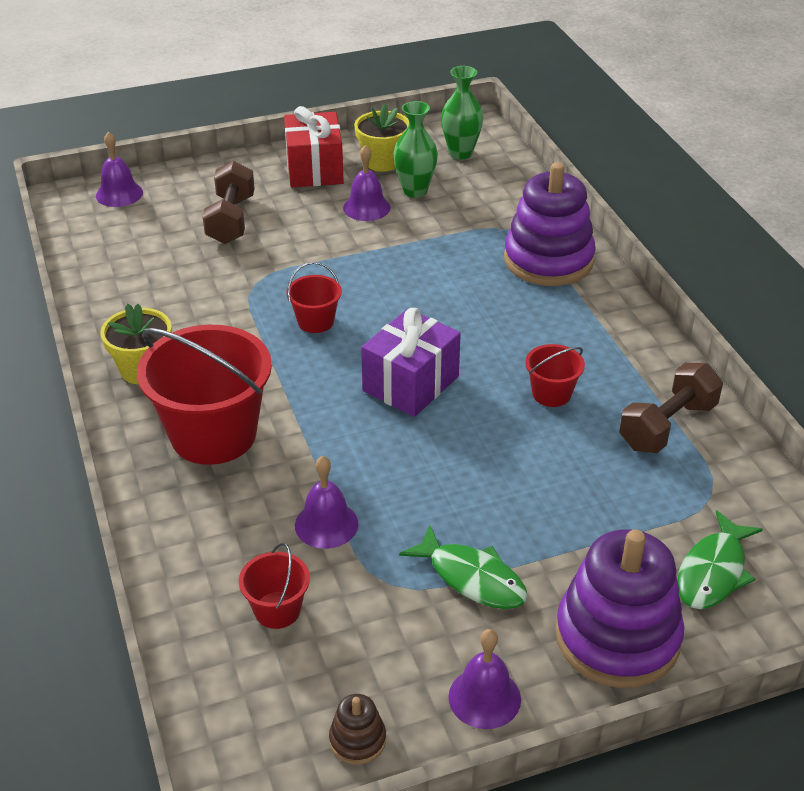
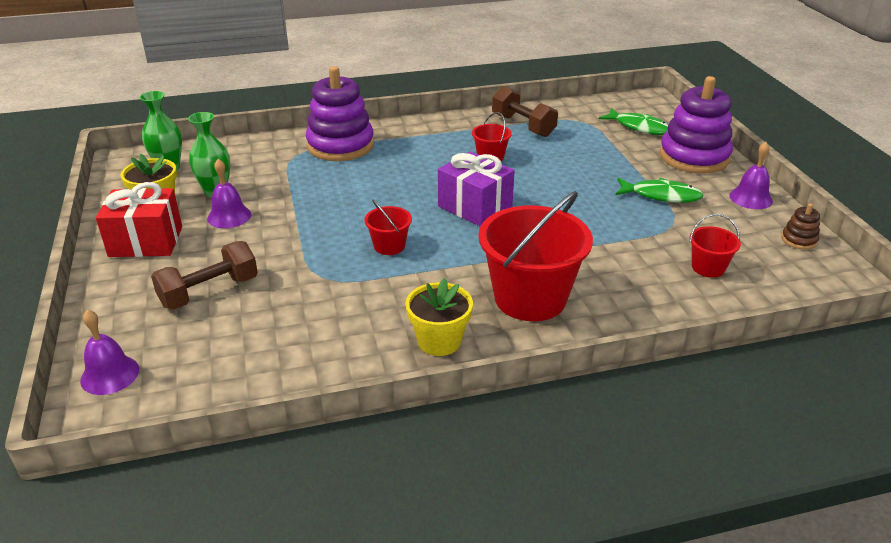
camera: 85 degrees left, 5 degrees down
(231, 220) = (209, 292): brown dumbbell -> brown dumbbell turned 45 degrees counterclockwise
(326, 524) = (624, 246): purple bell -> none
(472, 578) = (661, 196): green fish -> green fish turned 60 degrees clockwise

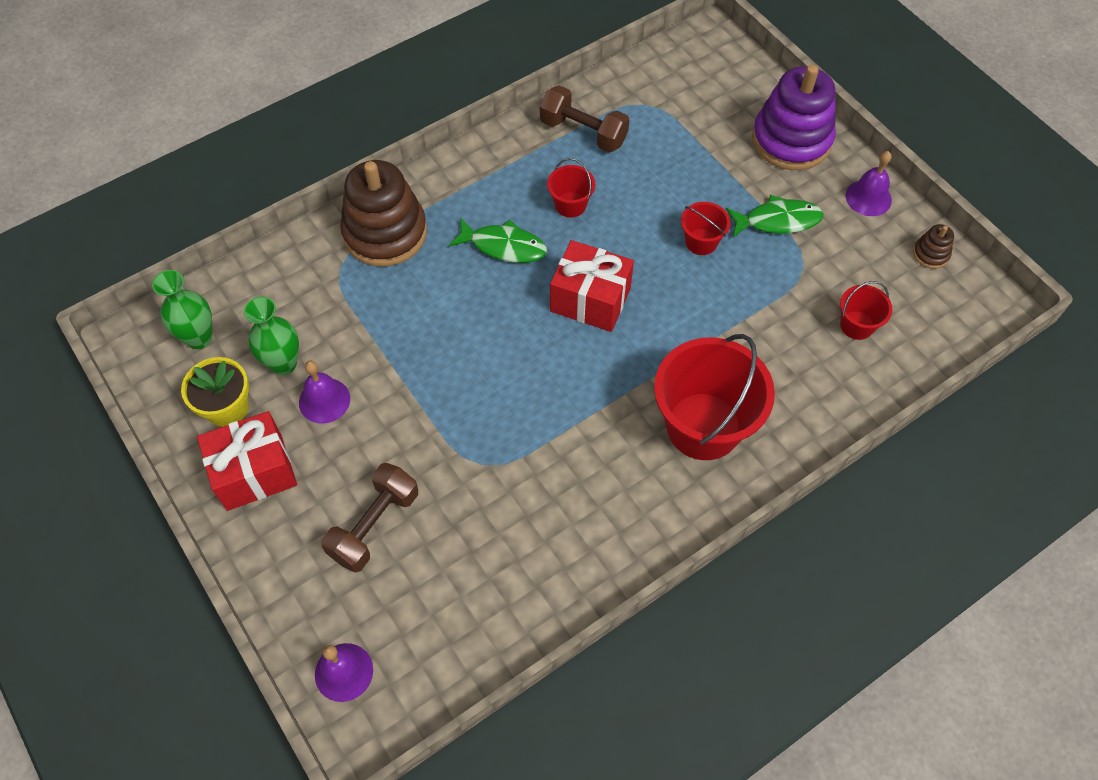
camera: 20 degrees left, 25 degrees up
(340, 145) = (385, 233): purple stacking toy -> brown stacking toy
(389, 246) = (528, 393): red bucket -> red bucket (701, 242)
(439, 341) = (642, 516): yellow flower pot -> none
(475, 207) = (590, 300): purple gift -> red gift
(639, 127) = (716, 99): green fish -> green fish (503, 246)

